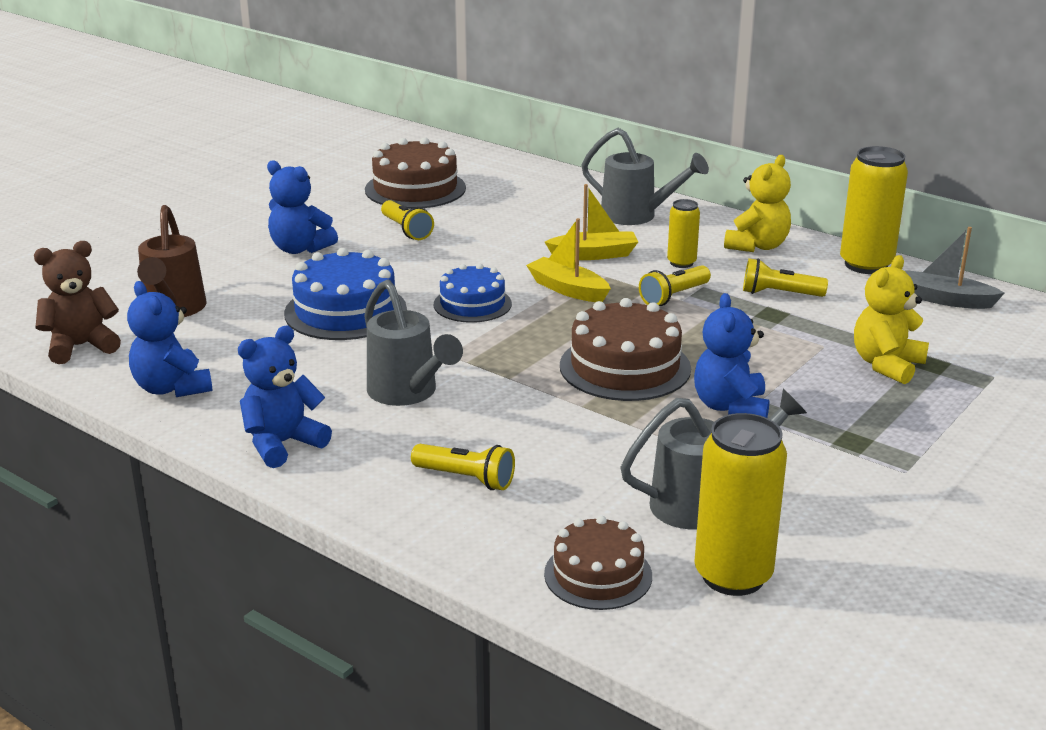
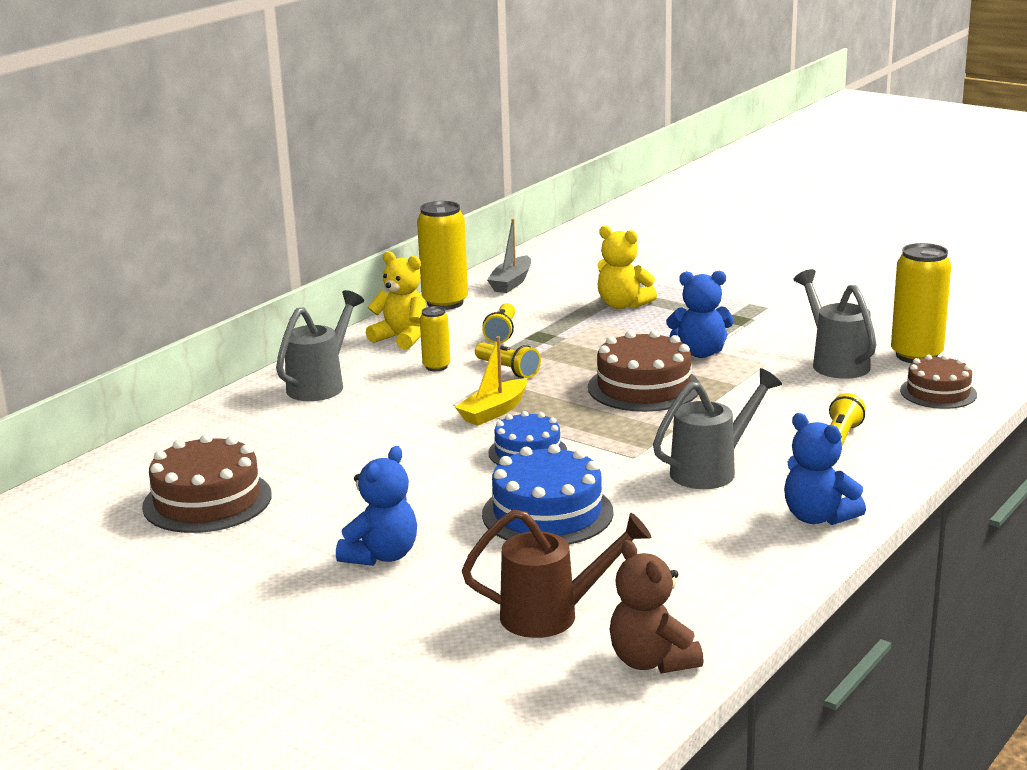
camera: 90 degrees left, 5 degrees down
(172, 388) = (733, 587): blue teddy bear -> none
(406, 230) = (336, 497): yellow flashlight -> none
(594, 255) = (414, 402): yellow boat -> none

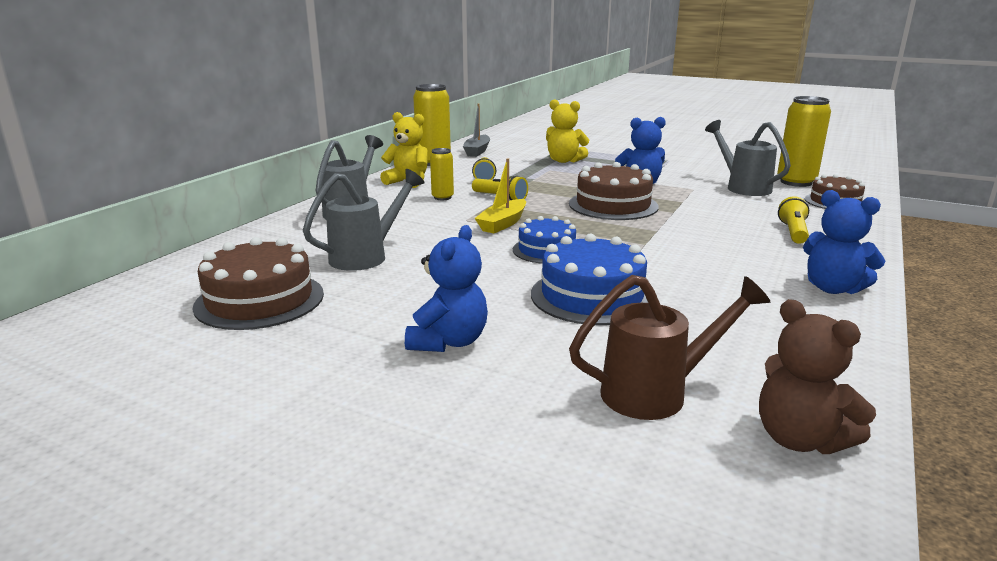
camera: 10 degrees left, 0 degrees up
(712, 470) = (711, 257): grey watering can -> grey watering can (367, 256)

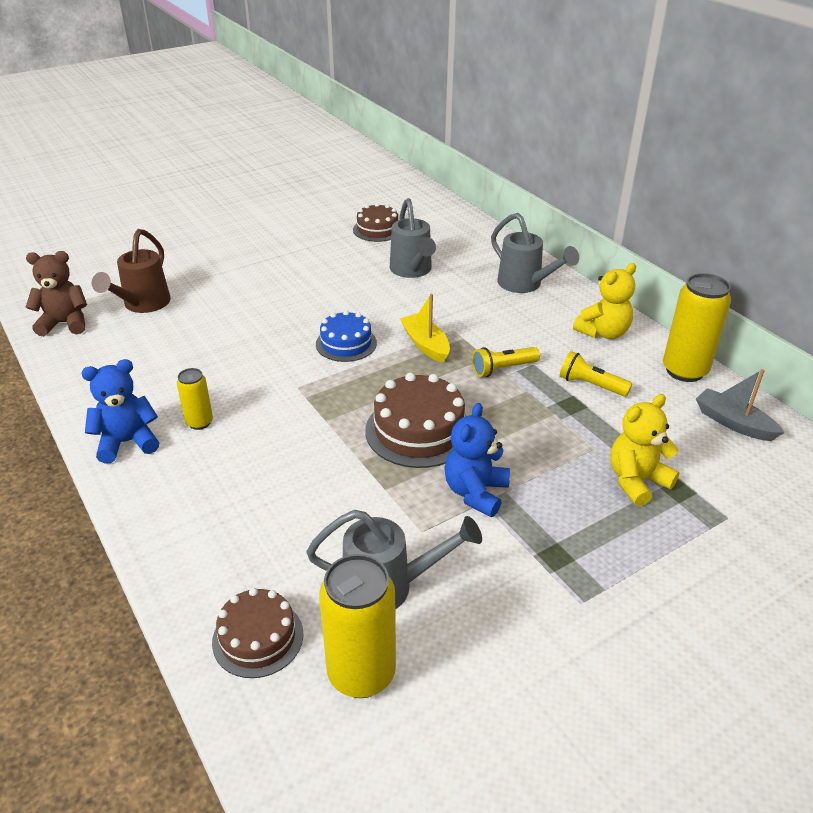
camera: 120 degrees right, 15 degrees up
(260, 300) = (377, 229): brown cake -> brown cake, size x0.65
(442, 197) = (530, 337): yellow can -> yellow can (199, 422)
(449, 342) = (262, 268): blue teddy bear -> none
(592, 296) = (253, 330): blue cake -> none
(793, 232) = (228, 510): yellow flashlight -> none

